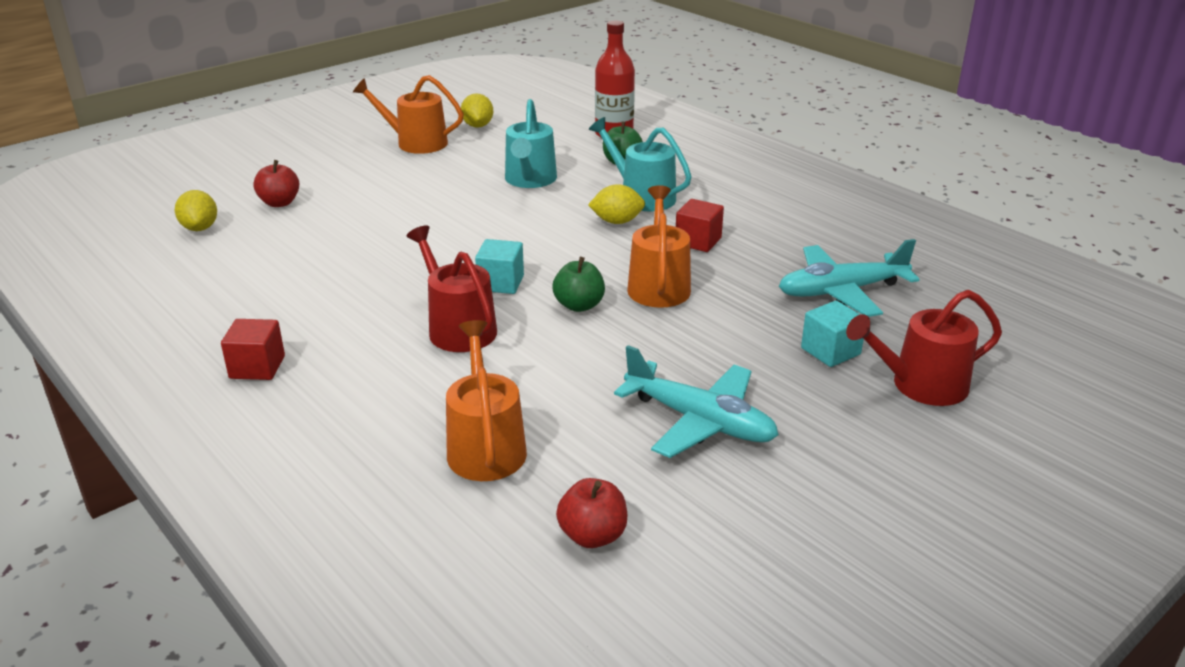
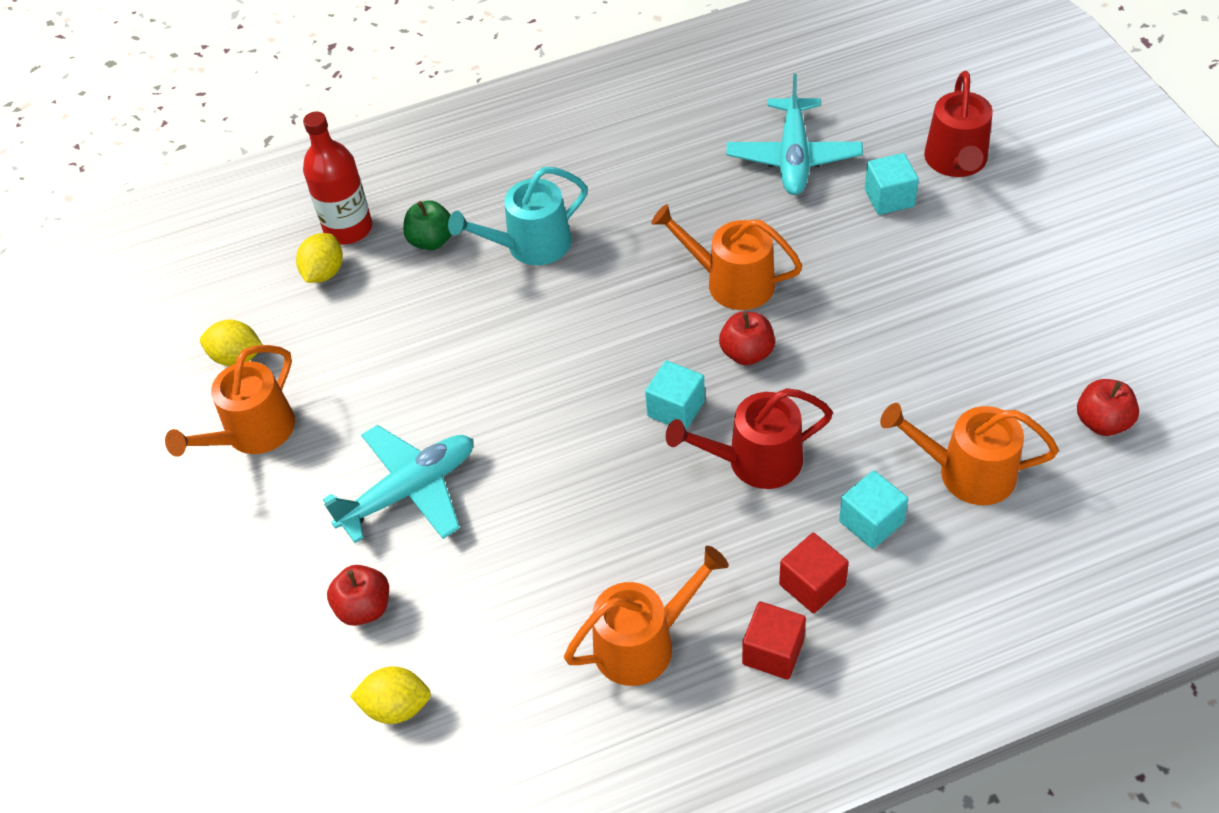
camera: 65 degrees left, 20 degrees up
(260, 308) = (642, 643): none -> orange watering can
(407, 398) = (871, 522): none -> turquoise cube
(530, 180) = (434, 335): turquoise watering can -> none
(579, 305) = (747, 353): green apple -> red apple
(617, 222) = (580, 281): yellow lemon -> yellow lemon (324, 273)
(698, 241) = (654, 228): red cube -> red cube (812, 585)
(699, 421) = (968, 314): turquoise plane -> turquoise plane (409, 491)

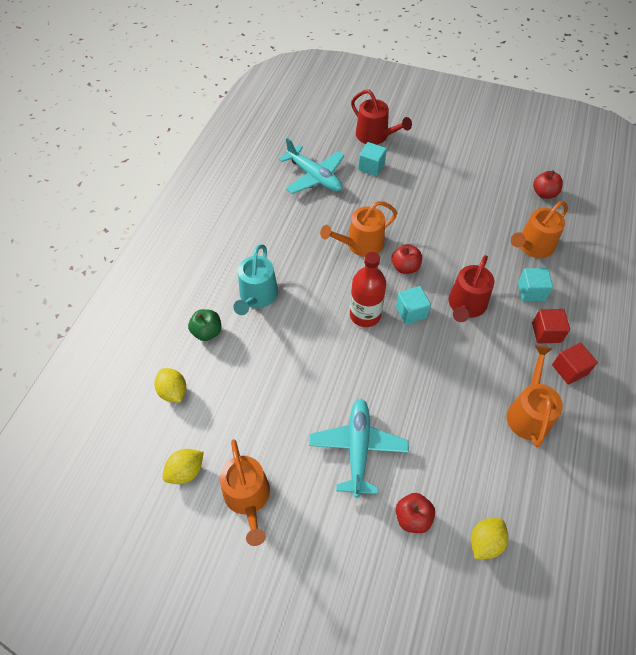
camera: 55 degrees left, 5 degrees up
(348, 229) = (155, 361): red bottle -> red bottle (365, 315)

